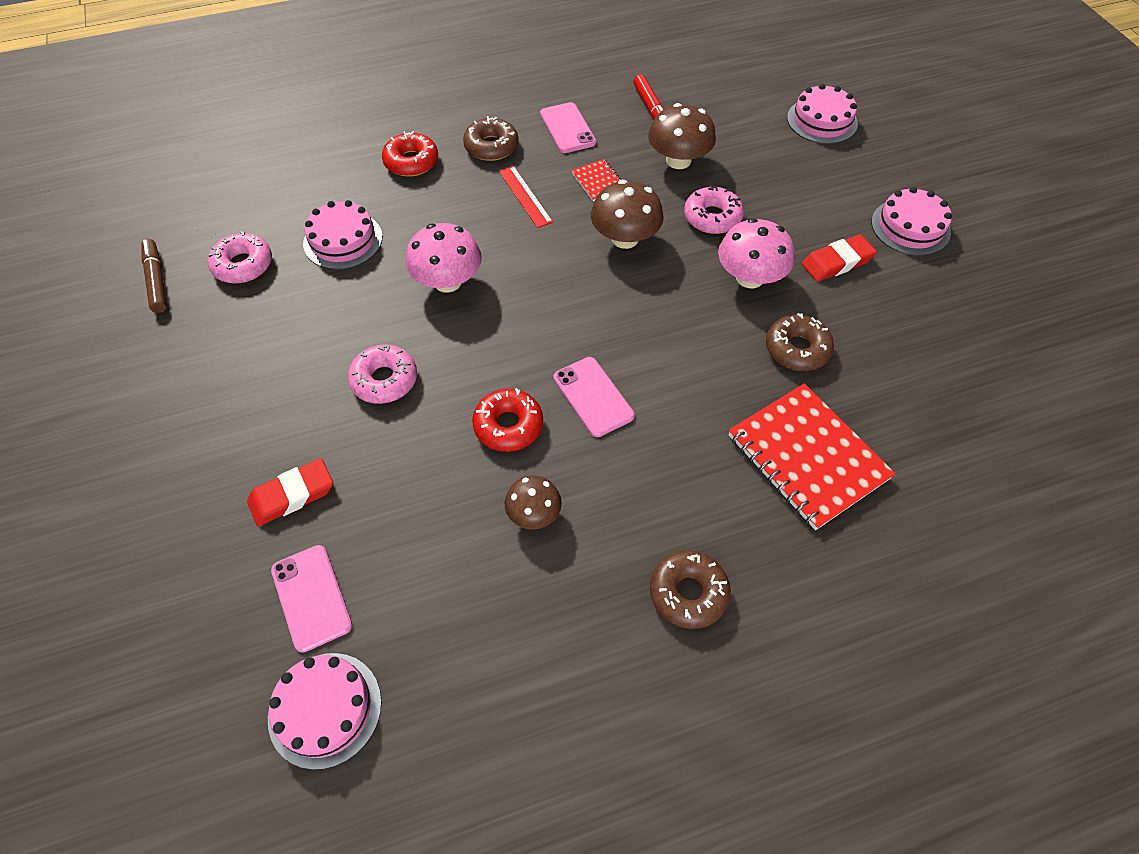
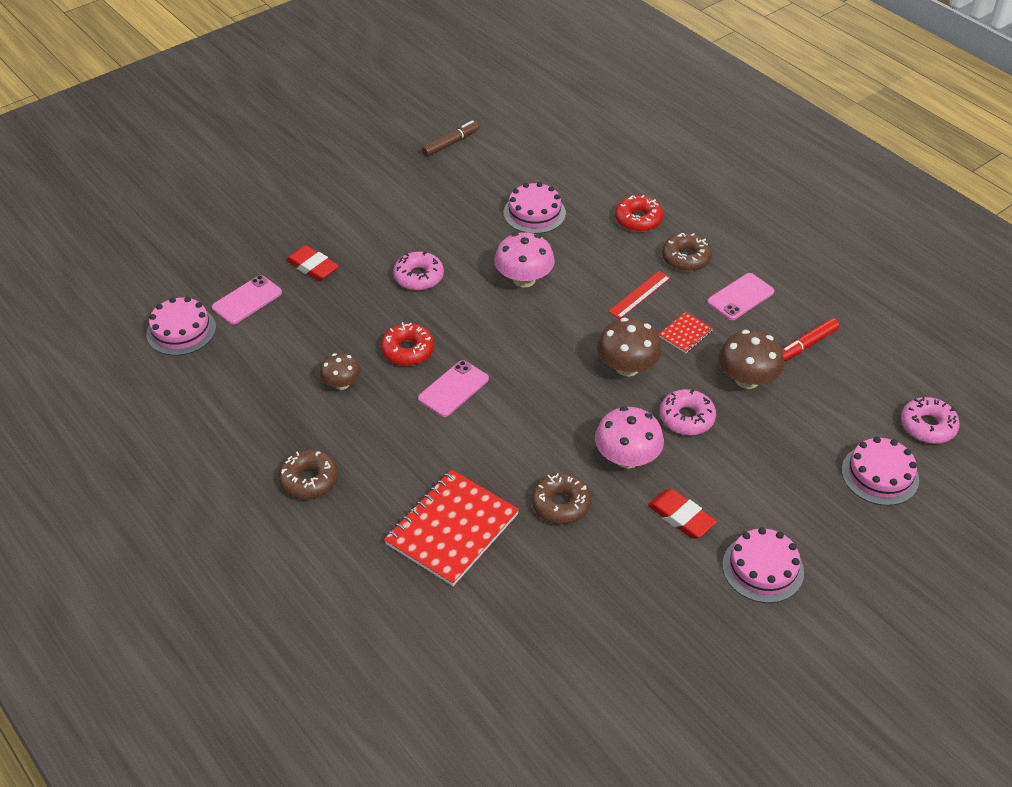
camera: 70 degrees right, 10 degrees down
(243, 265) = (484, 175): pink donut -> pink donut (927, 426)

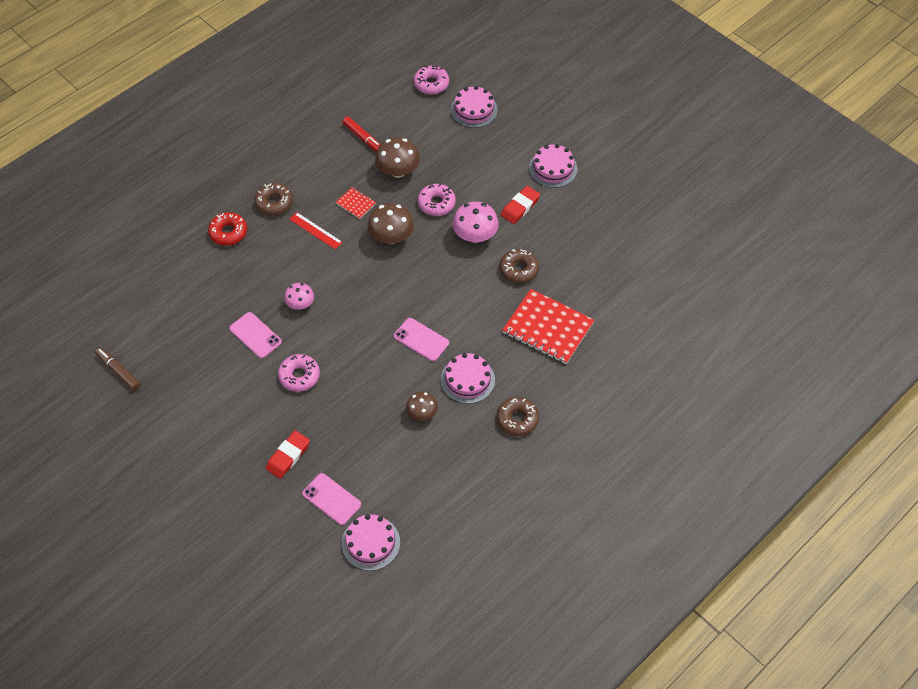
camera: 95 degrees left, 10 degrees up
(408, 350) = (383, 373): red donut -> none
(524, 279) = (300, 304): pink mushroom -> pink mushroom, size x0.63
(534, 213) = (219, 302): pink cake -> pink cake (467, 380)
(740, 297) = (316, 172): pink phone -> pink phone (255, 335)

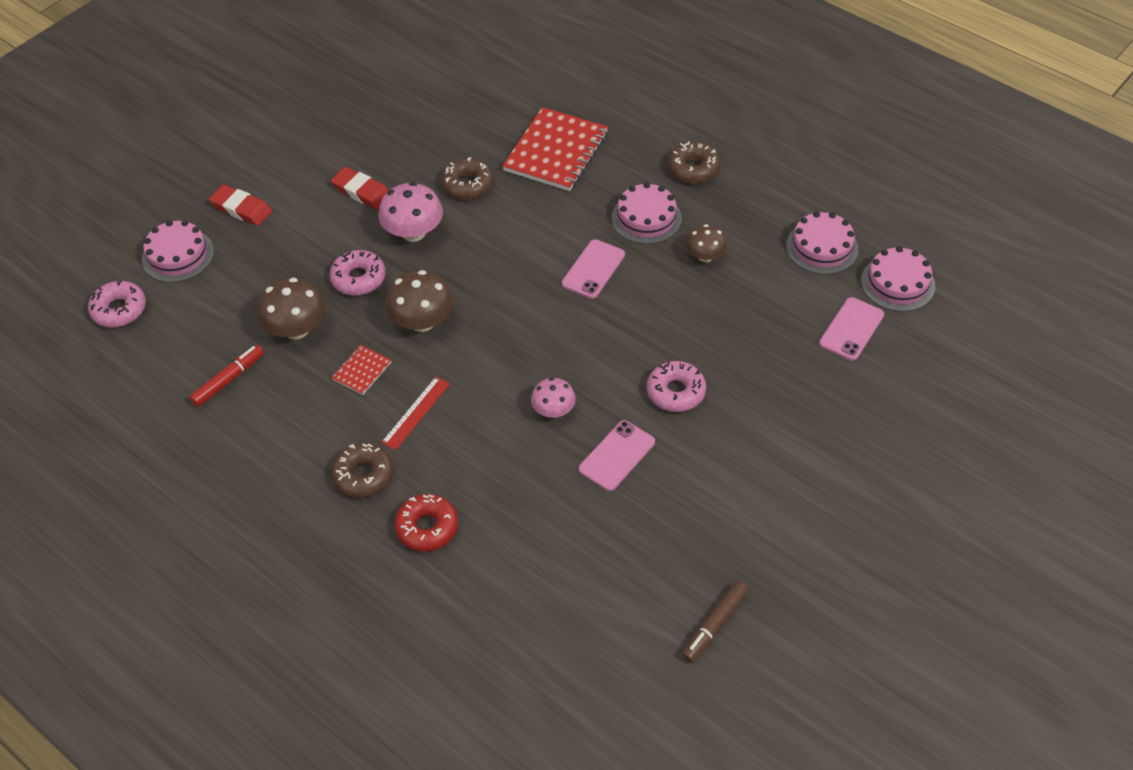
camera: 95 degrees left, 5 degrees down
(288, 456) = (803, 384): red eraser -> red eraser (241, 209)
(553, 168) = (293, 164): pink cake -> pink cake (822, 247)

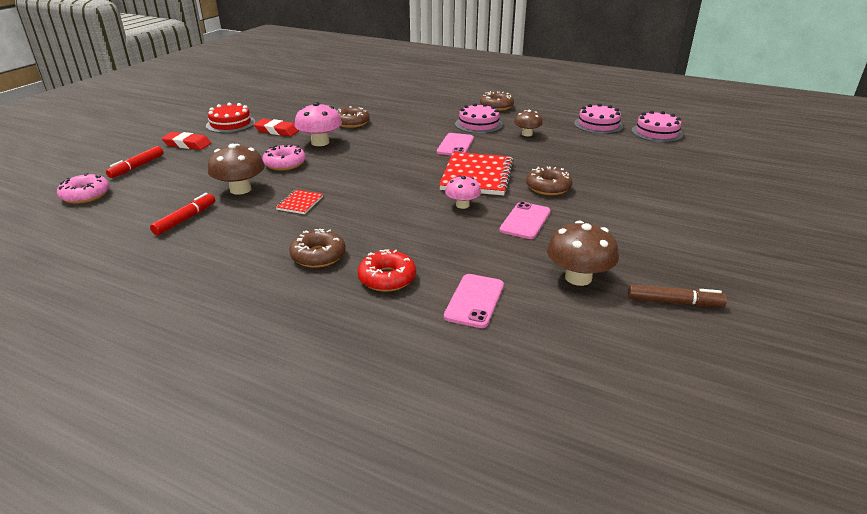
camera: 15 degrees left, 20 degrees down
(178, 255) = (137, 167): pink cake -> red marker
(302, 161) = (230, 124): none -> red cake
(416, 413) = (352, 218): red ruler -> none
(422, 321) = (340, 177): brown mushroom -> brown mushroom (578, 278)
(556, 152) = (405, 108): red notebook -> red notebook (477, 176)
(676, 392) = (548, 187): pink donut -> brown donut
(714, 626) = (674, 302): brown marker -> brown marker turned 105 degrees counterclockwise
(851, 329) = (645, 151): pink phone -> pink phone (474, 301)

